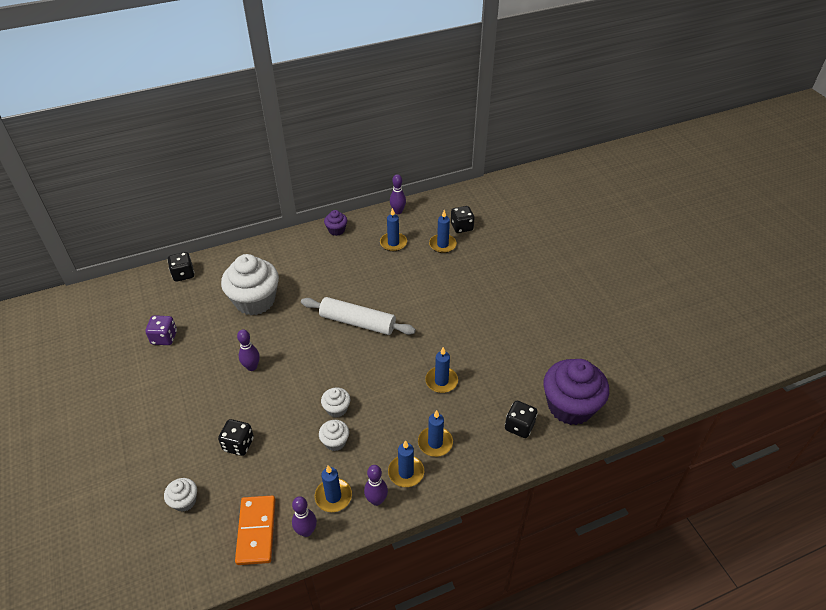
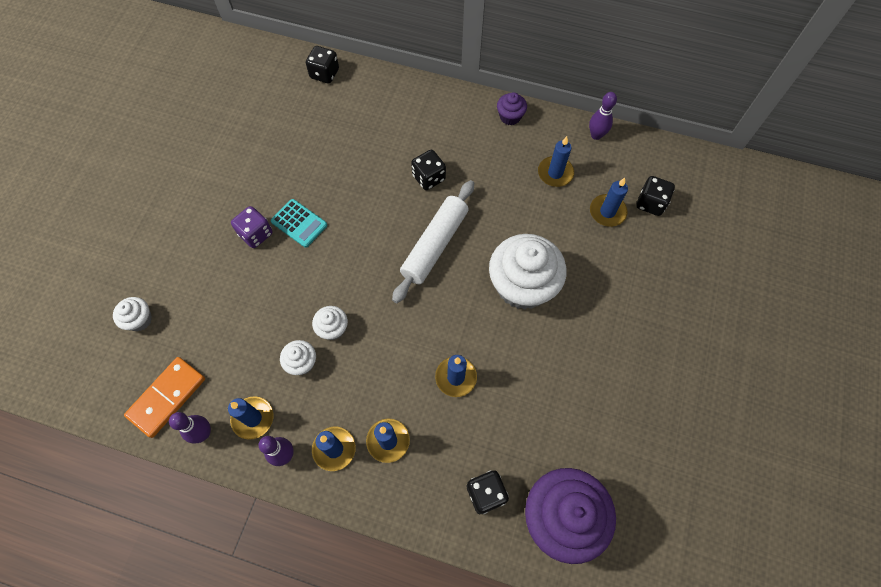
camera: 40 degrees right, 20 degrees up
(164, 338) = (254, 135): purple dice -> purple dice (256, 234)
(238, 444) = (223, 298): black dice -> black dice (429, 178)
(252, 367) = (299, 223): purple bowling pin -> turquoise calculator
(255, 301) = (362, 150): white cupcake -> white cupcake (522, 285)
(357, 322) = (435, 245): white rolling pin -> white rolling pin turned 60 degrees clockwise

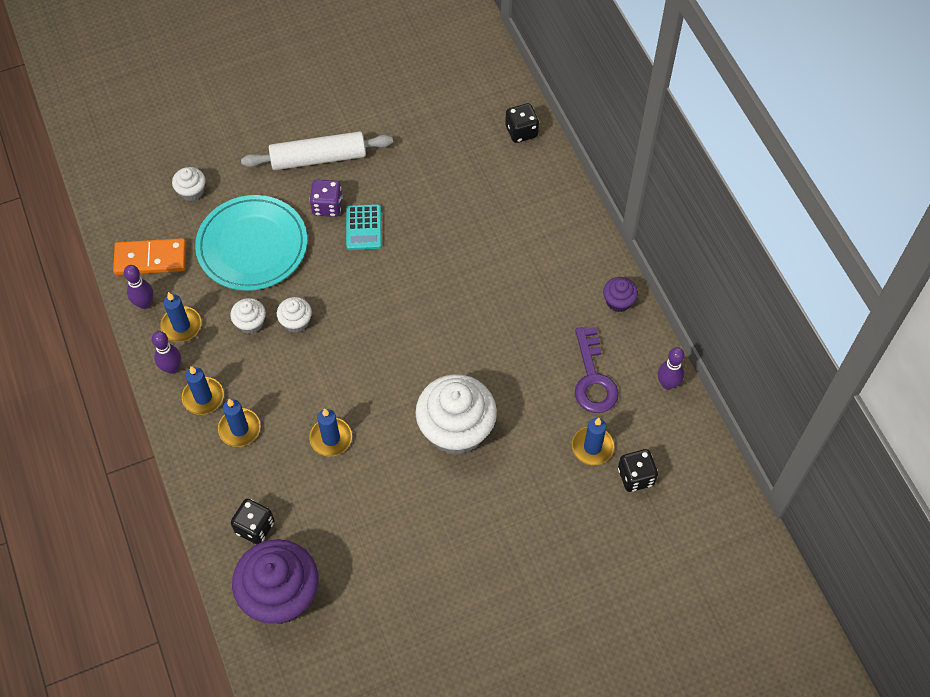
camera: 50 degrees right, 5 degrees down
(235, 311) = (252, 246): none -> turquoise plate
(429, 178) = (494, 286): black dice -> none
(435, 245) = (434, 338): white rolling pin -> white rolling pin (318, 158)
(555, 173) = (593, 378): blue candle -> purple key

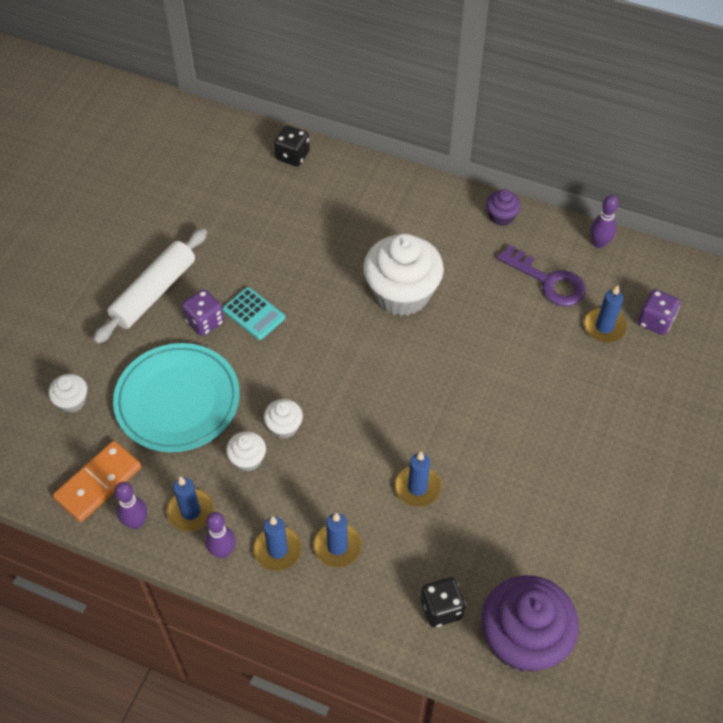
camera: 45 degrees left, 5 degrees down
(456, 429) = (500, 398): white cupcake -> white cupcake (402, 293)
(636, 477) = (655, 321): black dice -> purple dice

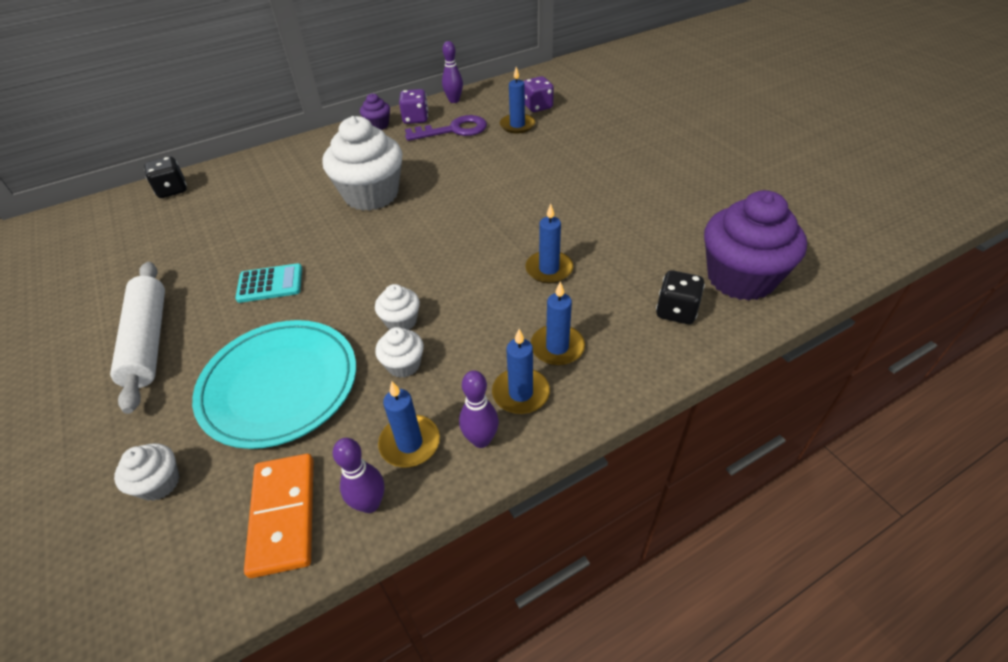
camera: 50 degrees left, 10 degrees down
(205, 322) = (230, 320): purple dice -> purple dice (415, 119)

